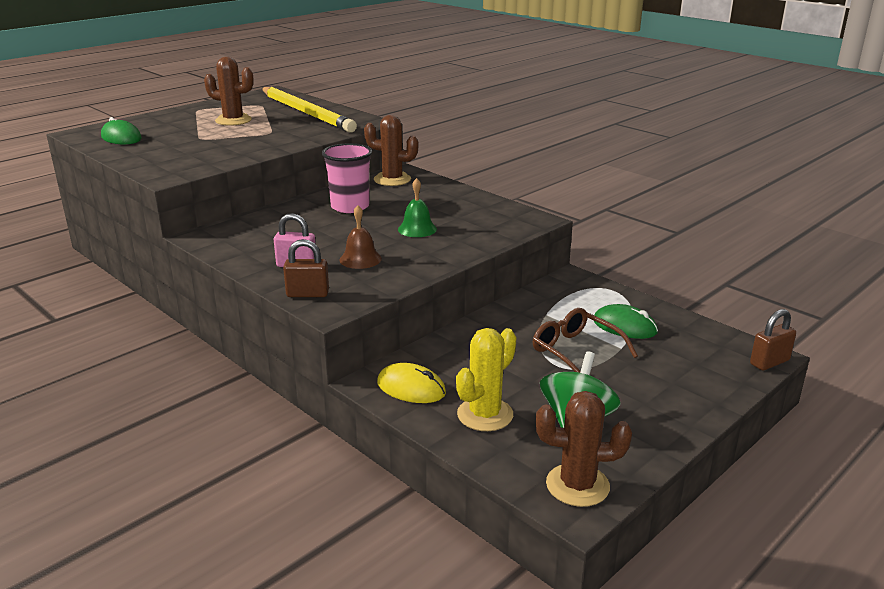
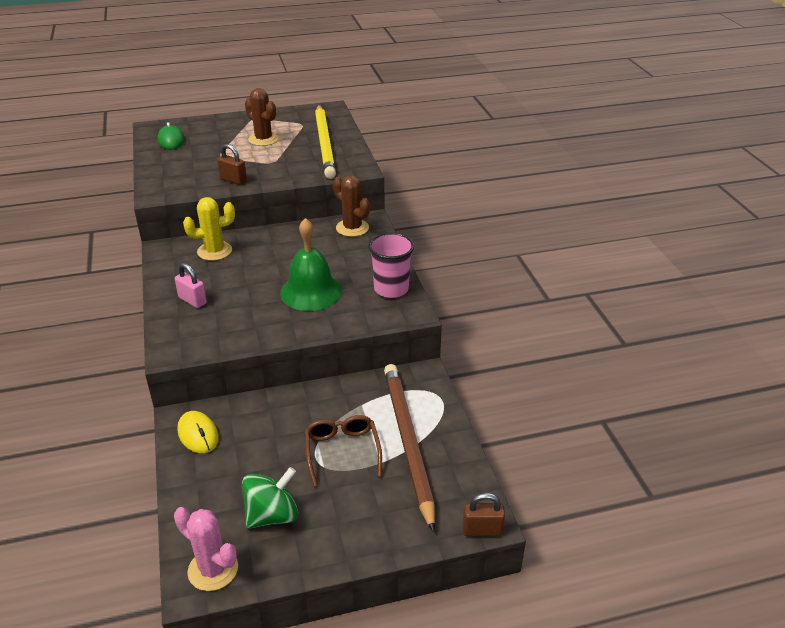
camera: 30 degrees right, 10 degrees up
(307, 294) = (171, 332): brown padlock -> brown padlock (233, 180)
(350, 207) = (289, 250): pink cup -> pink cup (391, 289)
(360, 259) = (239, 310): brown bell -> none
(417, 229) = (311, 291): green bell -> green bell, size x1.85
(485, 414) = (219, 480): yellow cactus -> yellow cactus (214, 251)
(577, 485) = (213, 569): brown cactus -> pink cactus
(624, 326) = (407, 442): green mouse -> brown pencil

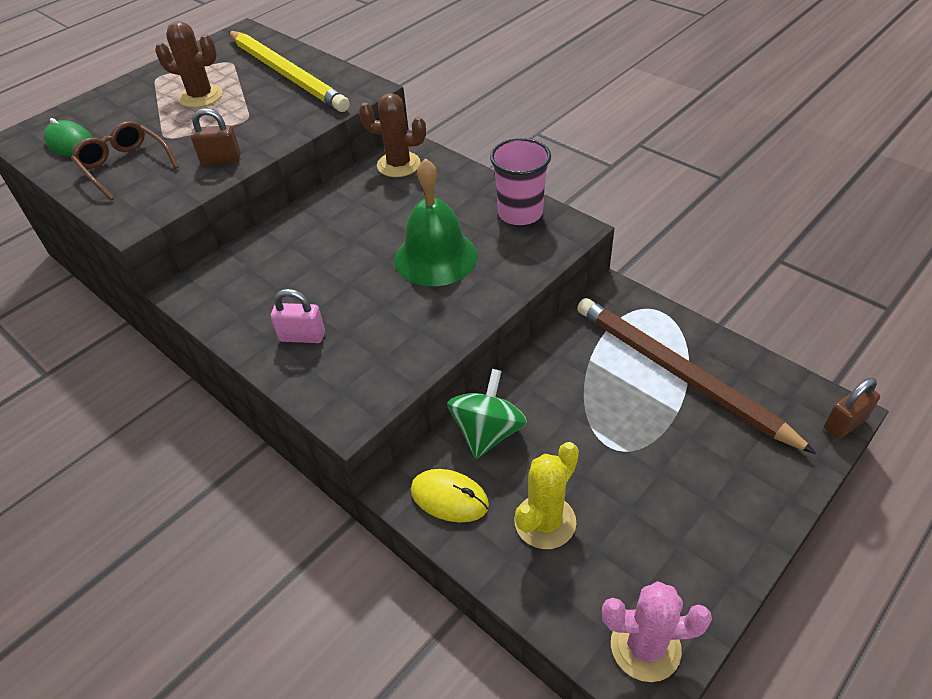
camera: 30 degrees left, 10 degrees up
(214, 251) = (260, 263): yellow cactus -> yellow cactus (545, 522)
(272, 515) = (637, 539): green spinning top -> green spinning top (487, 432)
(342, 451) = (627, 422): brown glasses -> brown glasses (125, 166)

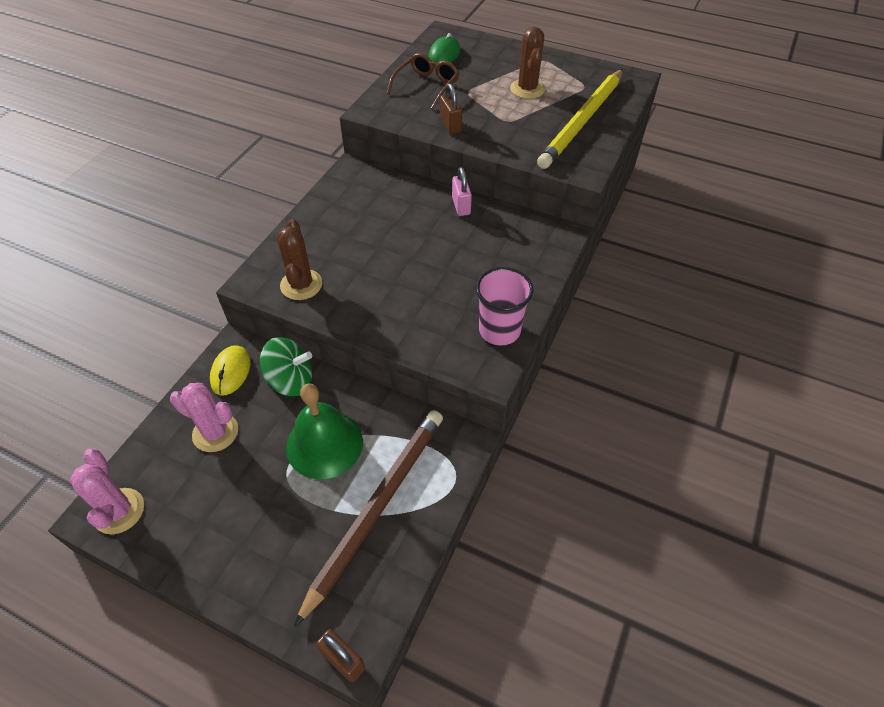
camera: 70 degrees right, 5 degrees up
(302, 336) = (320, 238): pink padlock -> pink padlock (461, 206)
(398, 165) = (535, 234): brown cactus -> brown cactus (301, 285)
(435, 257) = (423, 288): green bell -> green bell (324, 444)
(545, 522) = (215, 432): yellow cactus -> pink cactus

